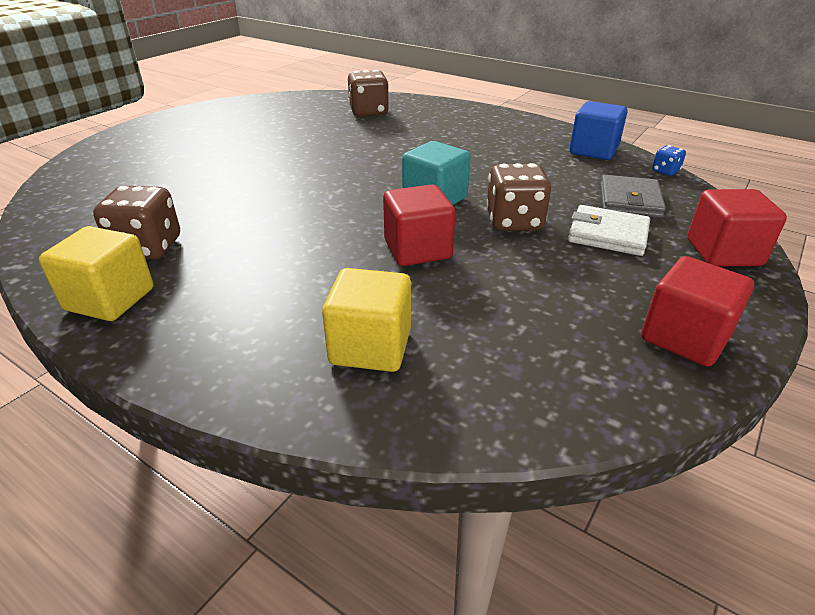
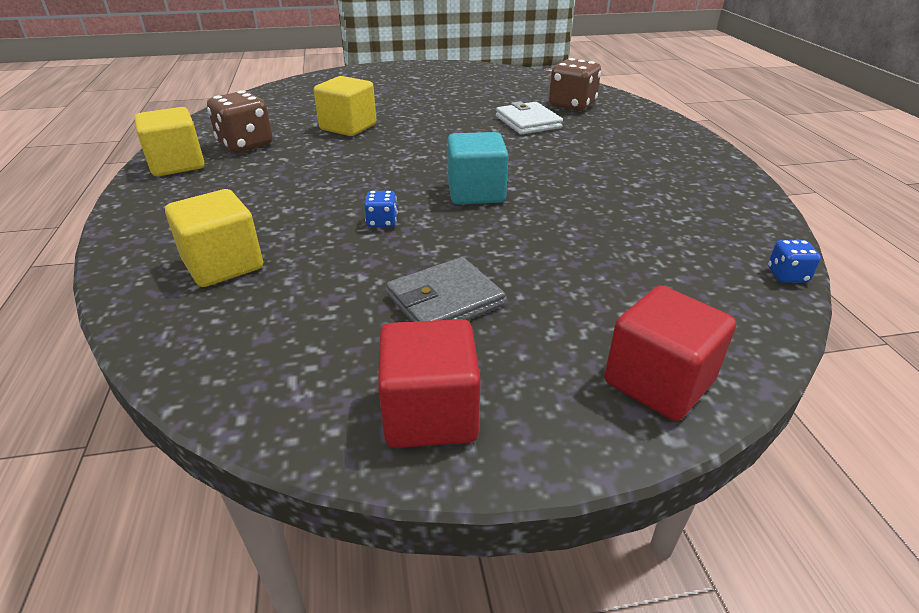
camera: 45 degrees right, 0 degrees up
(222, 192) = (348, 127): none -> yellow cube
(417, 249) = (382, 222): red cube -> blue dice
(514, 221) = (501, 240): brown dice -> none
(593, 150) = (737, 218): blue cube -> none
(607, 234) = (565, 295): white wallet -> white wallet (528, 122)
(629, 200) = (665, 280): grey wallet -> grey wallet (445, 300)

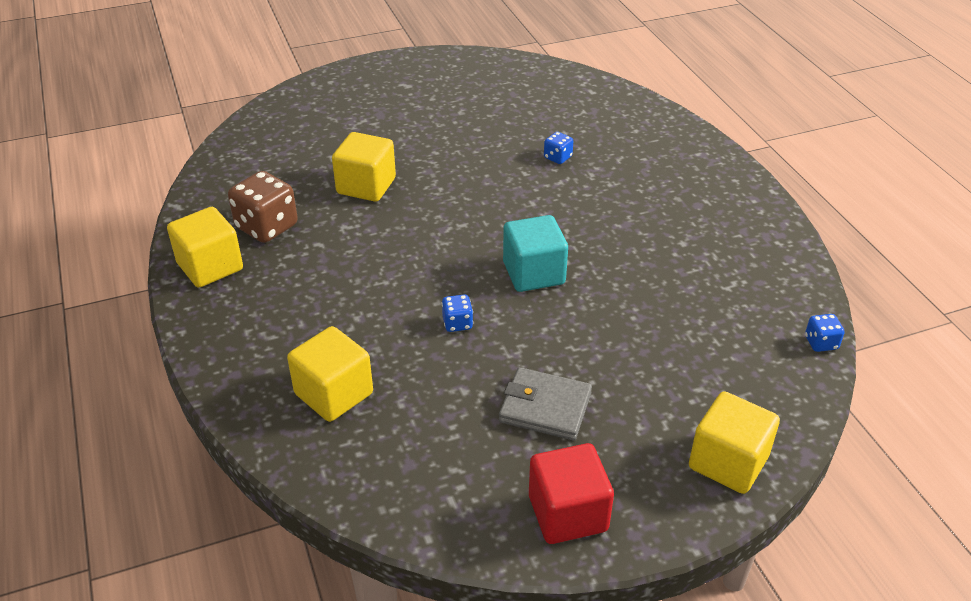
camera: 10 degrees left, 5 degrees up
(445, 300) = (545, 407): grey wallet -> grey wallet turned 60 degrees clockwise
(528, 122) = (557, 157): white wallet -> blue dice
(572, 105) = (598, 123): brown dice -> none
(658, 382) = (728, 462): red cube -> yellow cube

